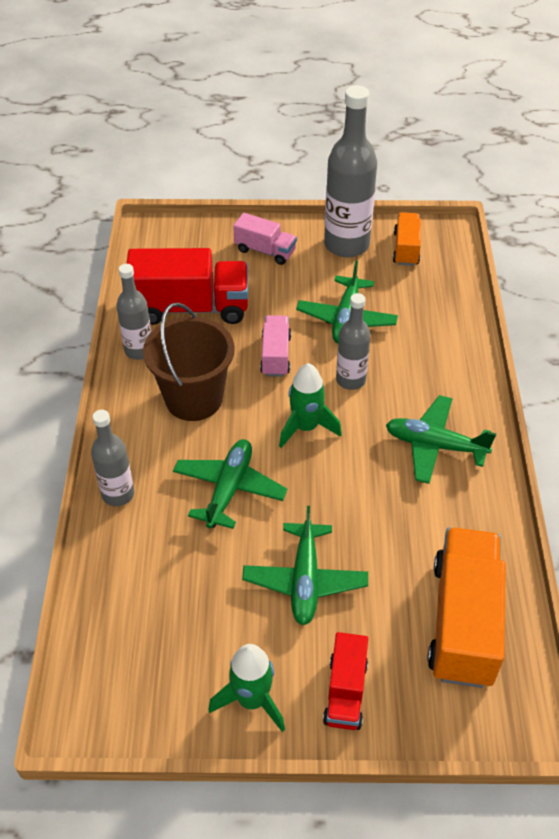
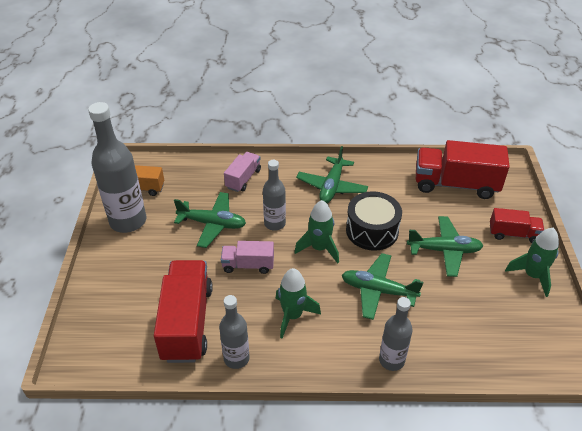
camera: 90 degrees left, 5 degrees down
(193, 399) = (292, 316): brown bucket -> green rocket
(265, 251) = (123, 272): pink truck -> pink truck (243, 179)
(343, 490) = (372, 230): none -> black drum
(463, 621) = (455, 184): orange truck -> red truck

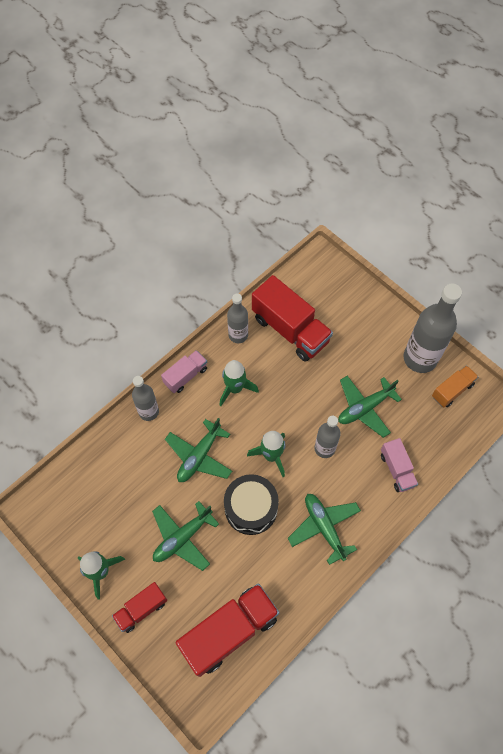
camera: 135 degrees right, 20 degrees up
(248, 265) = (302, 398): pink truck -> pink truck (186, 376)
(378, 291) = (199, 456): green plane -> green plane turned 150 degrees clockwise

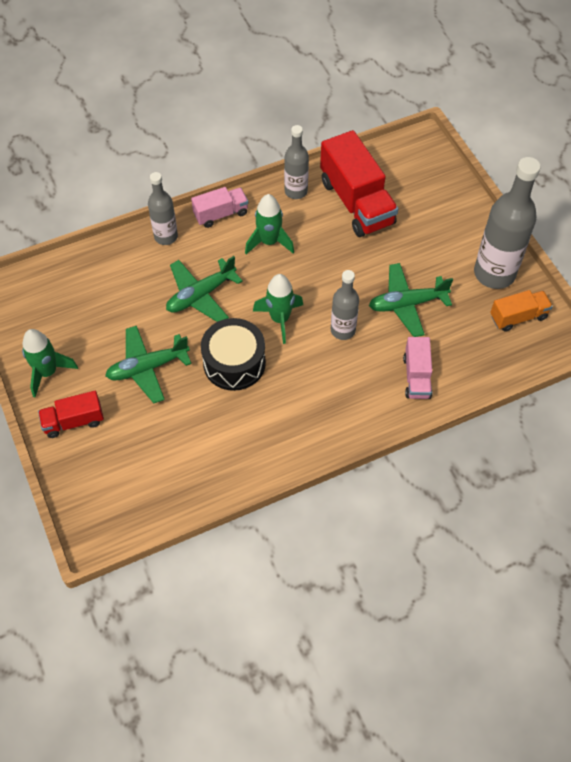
camera: 20 degrees right, 5 degrees down
(229, 631) = (157, 474): red truck -> none
(324, 527) = (307, 408): green plane -> none

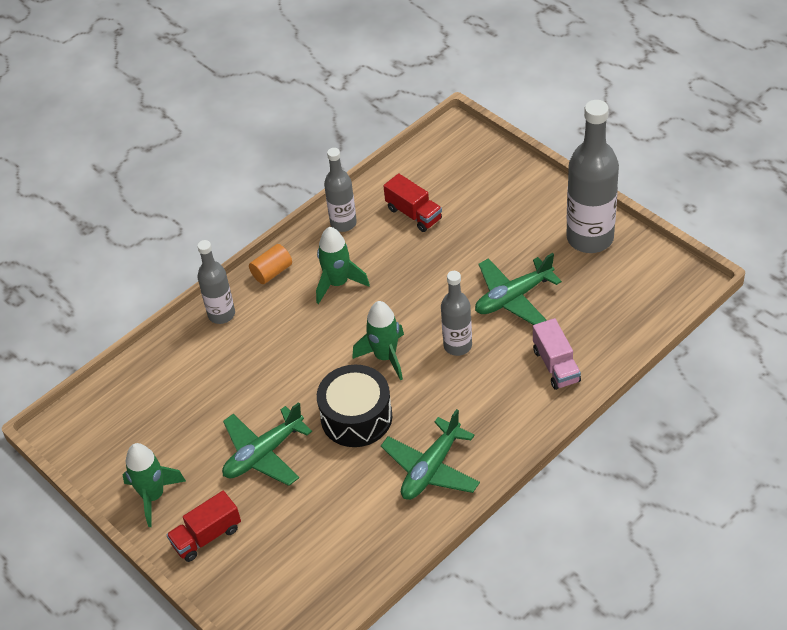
camera: 15 degrees left, 10 degrees down
(201, 295) = (288, 361): green plane -> green plane (431, 468)
(221, 214) = (272, 272): pink truck -> orange cylinder
(356, 202) = (414, 214): red truck -> red truck, size x0.54
(518, 317) = (633, 272): orange truck -> none

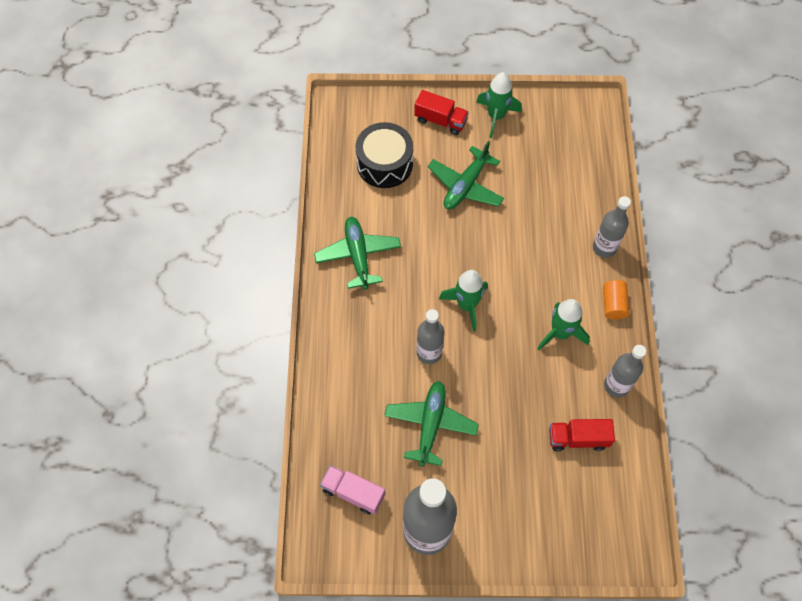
camera: 130 degrees right, 15 degrees up
(206, 536) = (440, 120): red truck -> red truck turned 105 degrees clockwise
(263, 454) = (465, 186): green plane -> green plane turned 150 degrees counterclockwise
(356, 417) = (438, 251): black drum -> black drum (384, 164)
(556, 365) = (349, 392): pink truck -> pink truck (353, 493)

